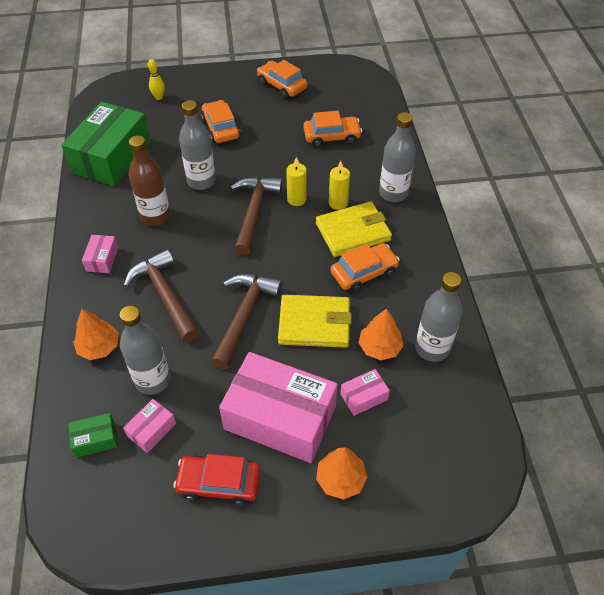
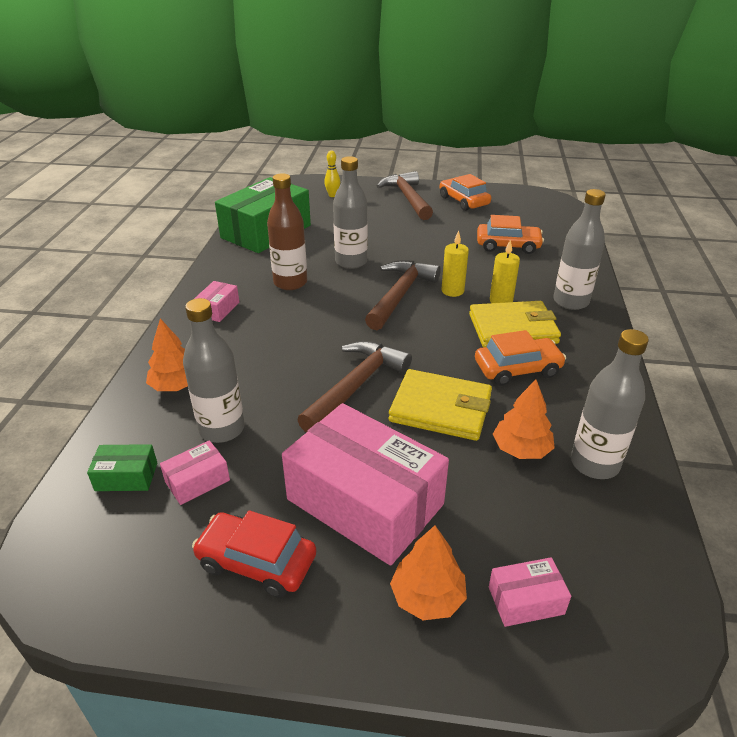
camera: 15 degrees right, 15 degrees down
(165, 295) = (271, 351): brown hammer -> brown hammer (407, 198)
(221, 128) = (387, 224): orange car -> none
(364, 397) = (486, 501): pink box -> pink box (526, 600)

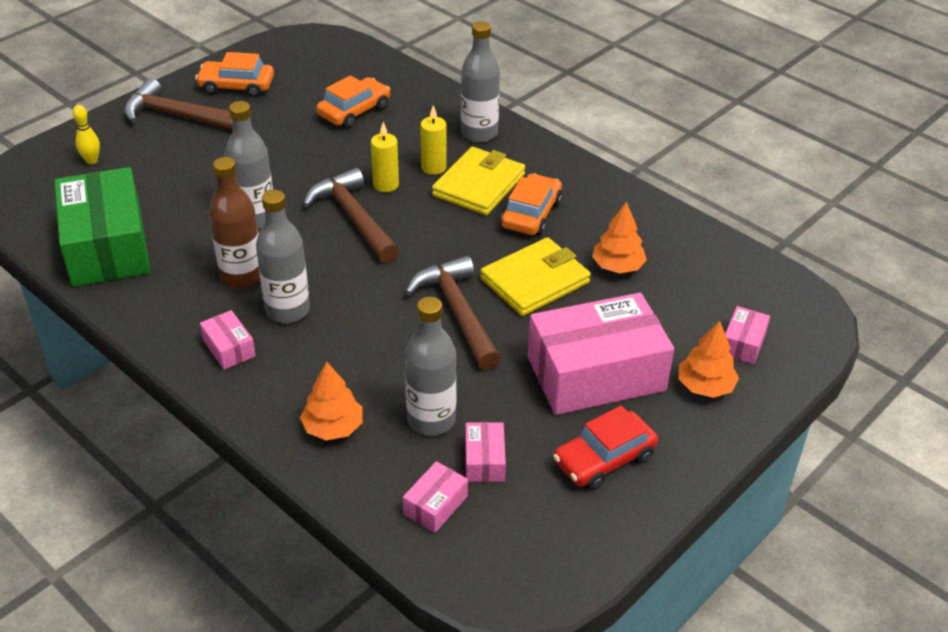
camera: 55 degrees left, 5 degrees up
(126, 476) = (435, 505): green box -> pink box
(594, 464) = (663, 242): grey bottle -> grey bottle (287, 310)

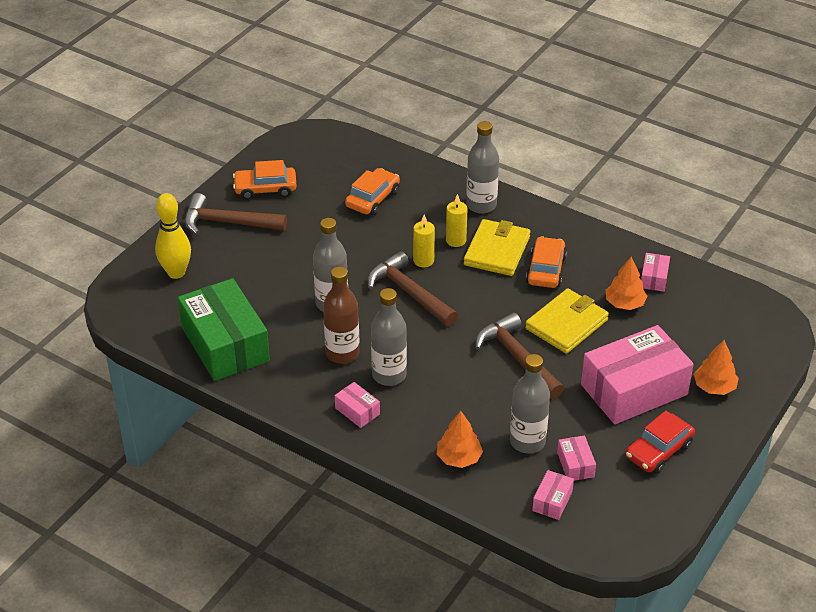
camera: 10 degrees left, 0 degrees up
(92, 160) = (176, 273): yellow bowling pin -> yellow bowling pin, size x1.85
(743, 343) = (733, 351): pink box -> pink box (654, 278)

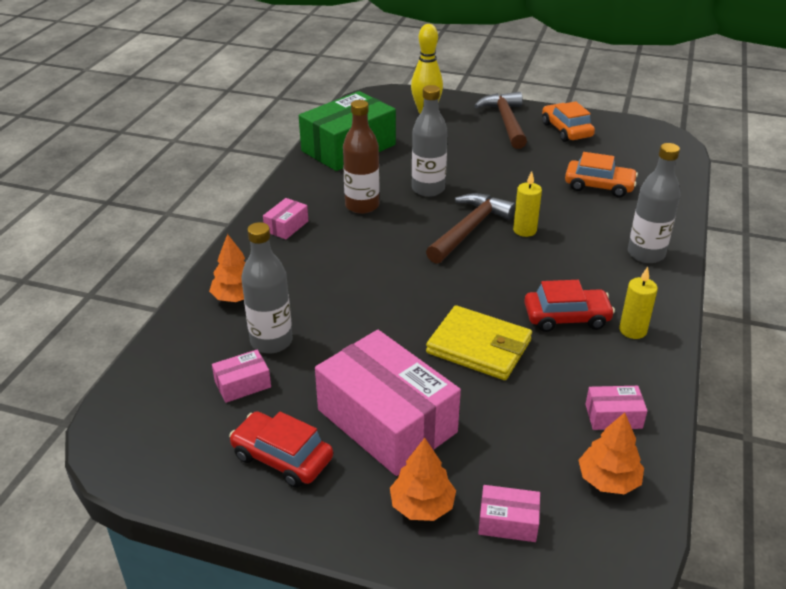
camera: 75 degrees right, 5 degrees down
(389, 375) = (342, 236): grey bottle -> none
(456, 240) = (572, 246): yellow candle -> yellow candle (632, 330)
(497, 251) = (575, 276): yellow wallet -> none
(517, 358) = (403, 316): brown hammer -> none
(546, 270) = (566, 317): orange car -> red car
(552, 501) = (182, 373): pink box -> pink box (508, 522)
(624, 303) = (545, 393): orange tree -> orange tree (608, 480)

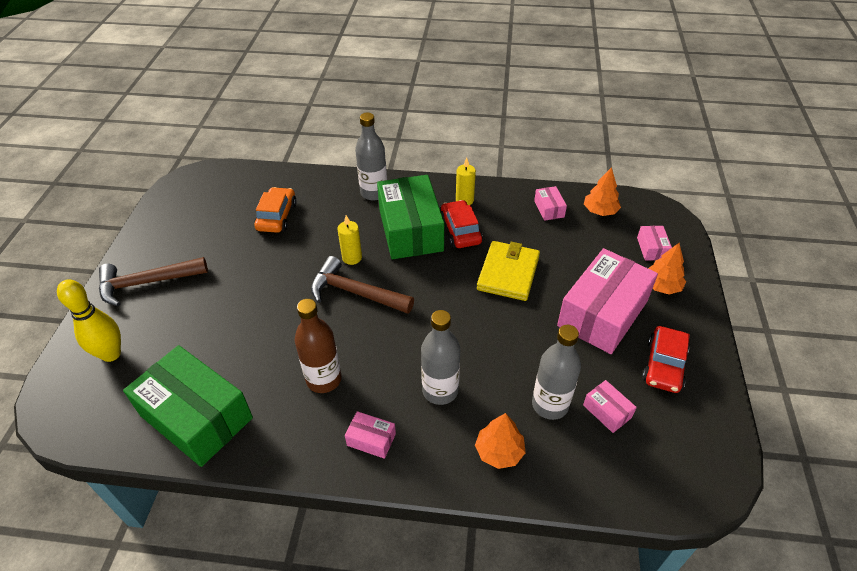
camera: 100 degrees left, 10 degrees up
(428, 189) = (288, 330): grey bottle -> grey bottle (440, 390)
(566, 130) = (171, 238): orange car -> none
(570, 276) = (411, 230): none -> green box

